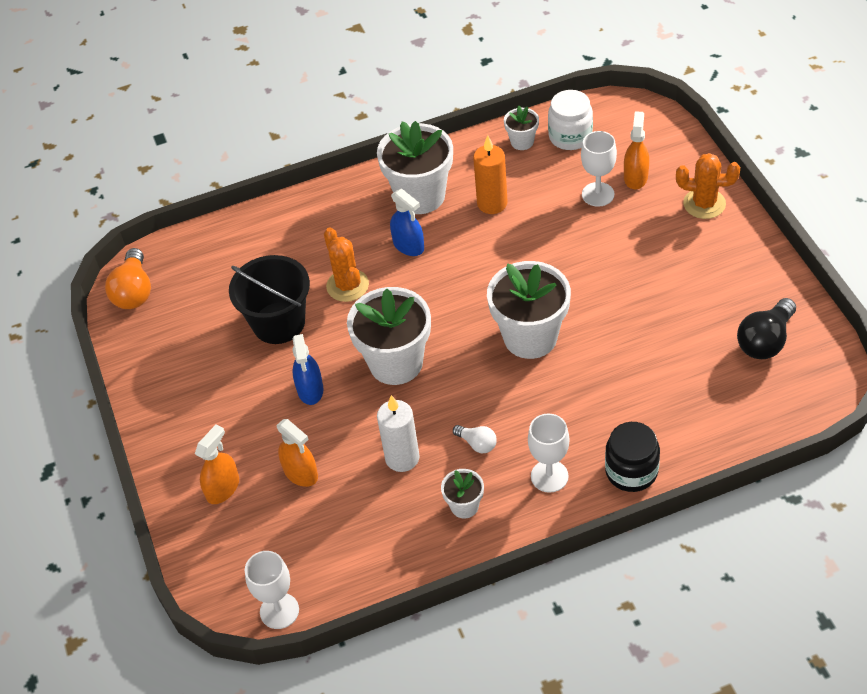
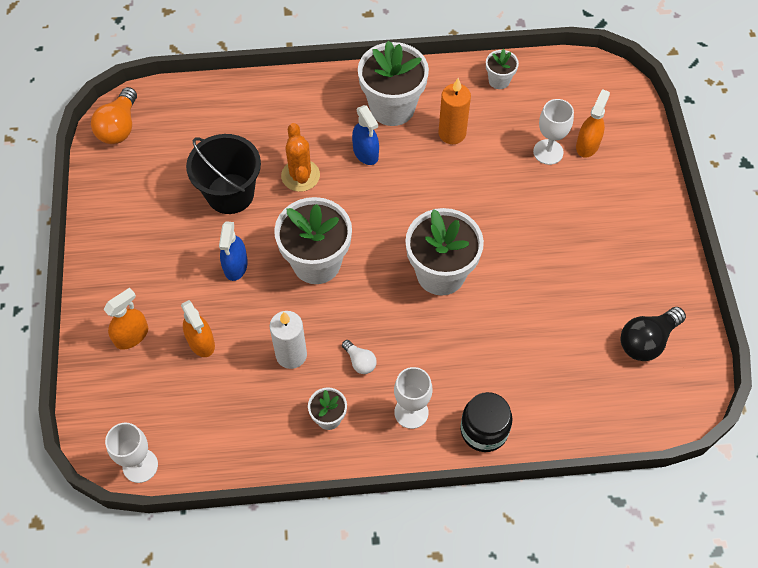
camera: 10 degrees right, 10 degrees up
(570, 136) = (543, 88): white jar -> none
(704, 204) = (639, 189): orange cactus -> none

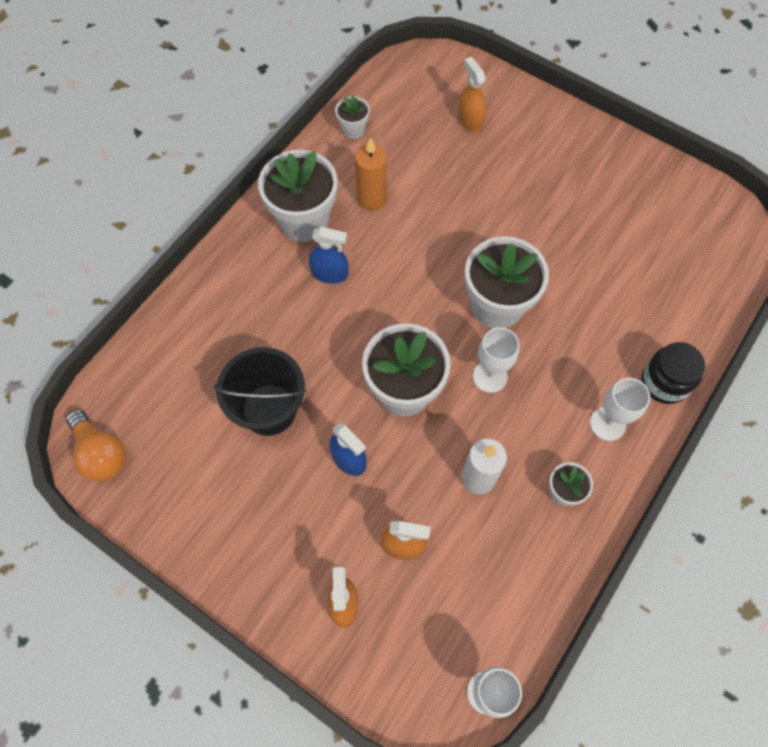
camera: 50 degrees left, 5 degrees up
(300, 175) = (304, 339): orange cactus -> none
(360, 361) = (529, 428): white light bulb -> none
(548, 152) = (452, 149): white goblet -> white goblet (490, 376)
(647, 341) = (673, 215): black light bulb -> none

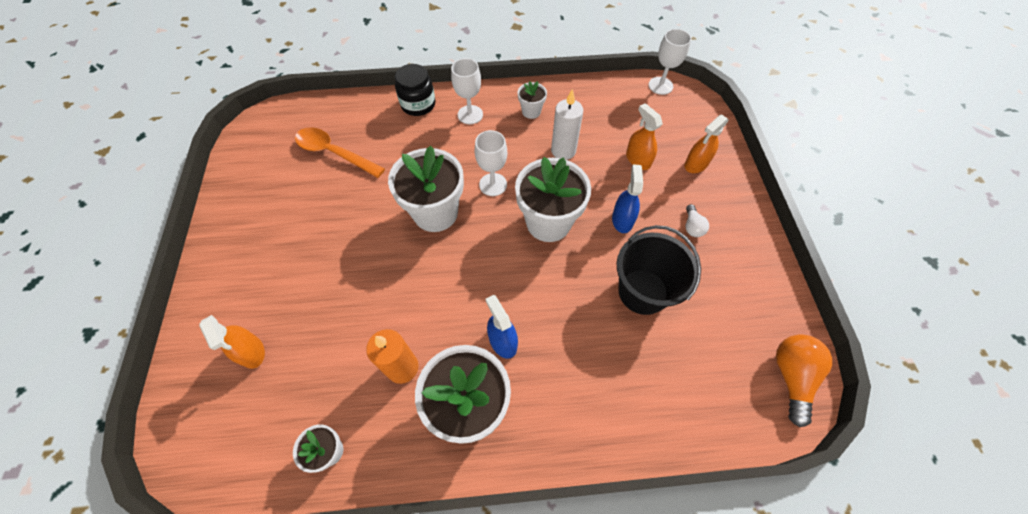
camera: 130 degrees left, 5 degrees down
(283, 518) = (692, 226): none -> white light bulb
(470, 120) = (251, 351): orange spray bottle -> orange spray bottle turned 60 degrees counterclockwise
(645, 267) = (334, 153): none -> orange spoon

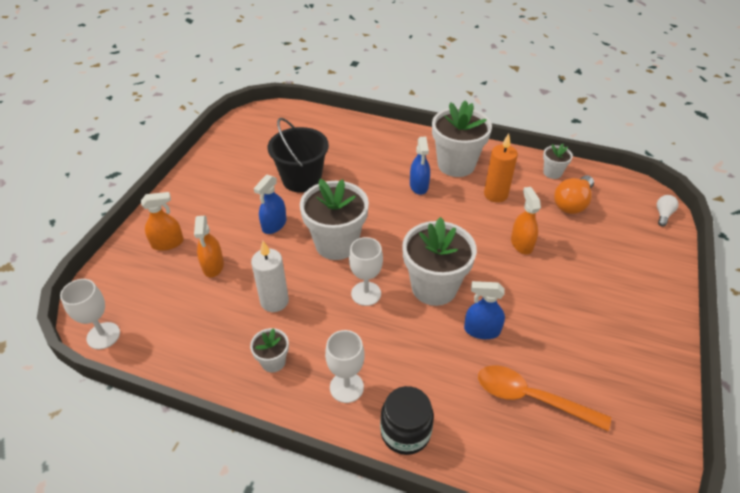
camera: 155 degrees left, 15 degrees down
(251, 351) = (612, 238): orange spray bottle -> orange spray bottle (521, 244)
(334, 153) = (531, 398): orange spoon -> orange spoon turned 150 degrees clockwise
(382, 189) = (481, 330): none -> blue spray bottle
(692, 226) = (225, 202): white light bulb -> white light bulb (663, 215)
(791, 377) = (254, 119): orange light bulb -> orange light bulb (572, 203)

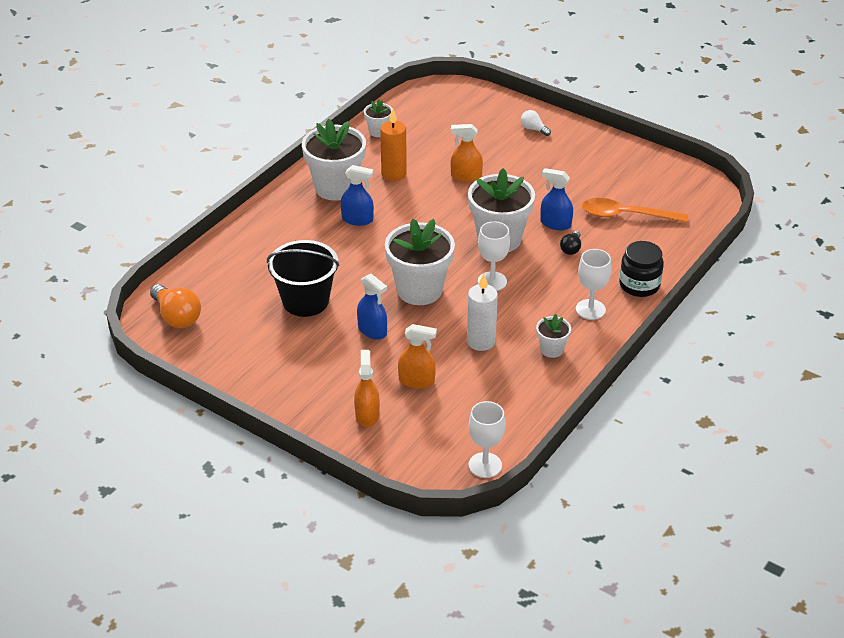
camera: 75 degrees left, 5 degrees down
(445, 352) = (571, 248): none -> black light bulb
(481, 330) = (555, 224): blue spray bottle -> blue spray bottle turned 90 degrees clockwise
(531, 398) = (626, 215): orange spoon -> orange spoon turned 60 degrees clockwise
(572, 203) = (427, 133): orange light bulb -> orange light bulb (177, 316)
(663, 215) = (462, 90): white light bulb -> white light bulb (533, 129)

